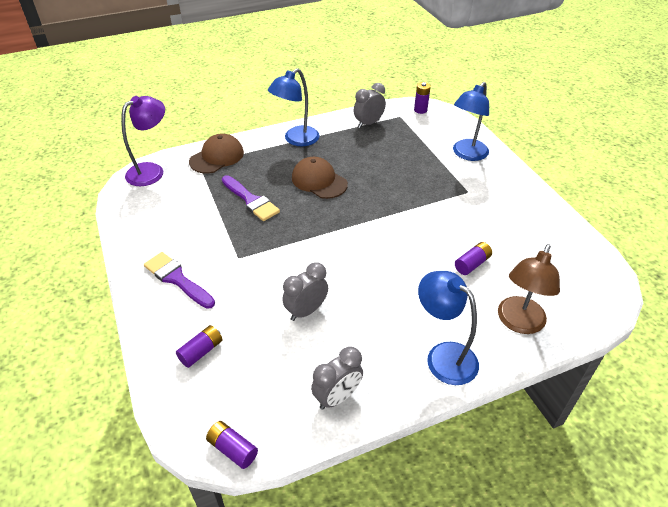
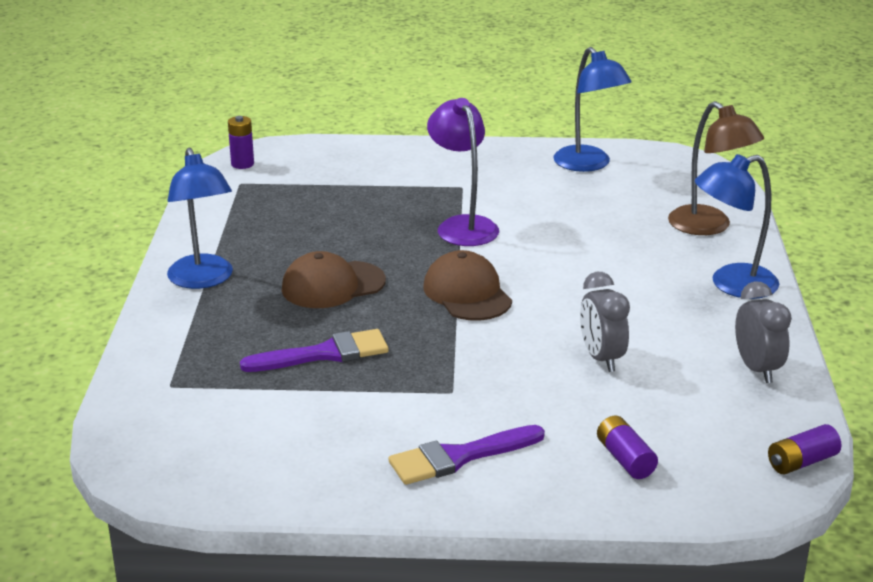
camera: 65 degrees left, 15 degrees down
(152, 171) = (137, 441): purple lamp -> purple lamp (462, 225)
(217, 157) = (169, 364): brown cap -> brown cap (467, 293)
(368, 123) = (230, 211): grey clock -> none
(466, 154) = (383, 164): blue lamp -> blue lamp (588, 165)
(472, 264) = (597, 224): purple battery -> none

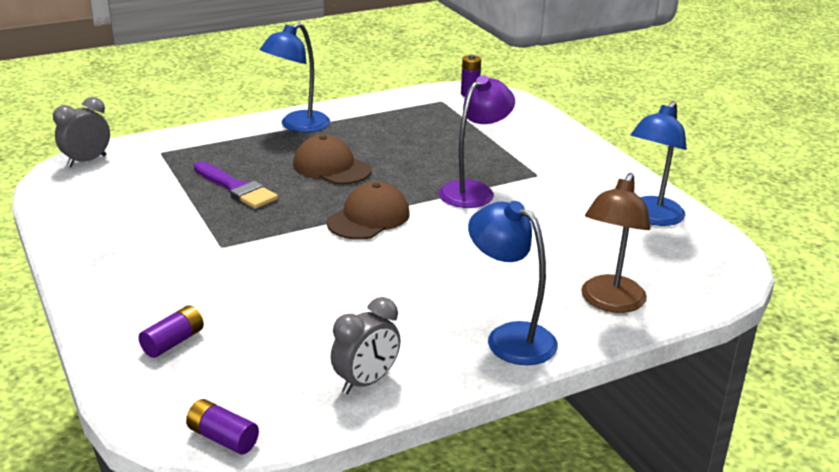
camera: 60 degrees right, 0 degrees up
(459, 457) = (135, 270): purple brush -> none
(601, 358) = (319, 298): grey clock -> grey clock (87, 161)

